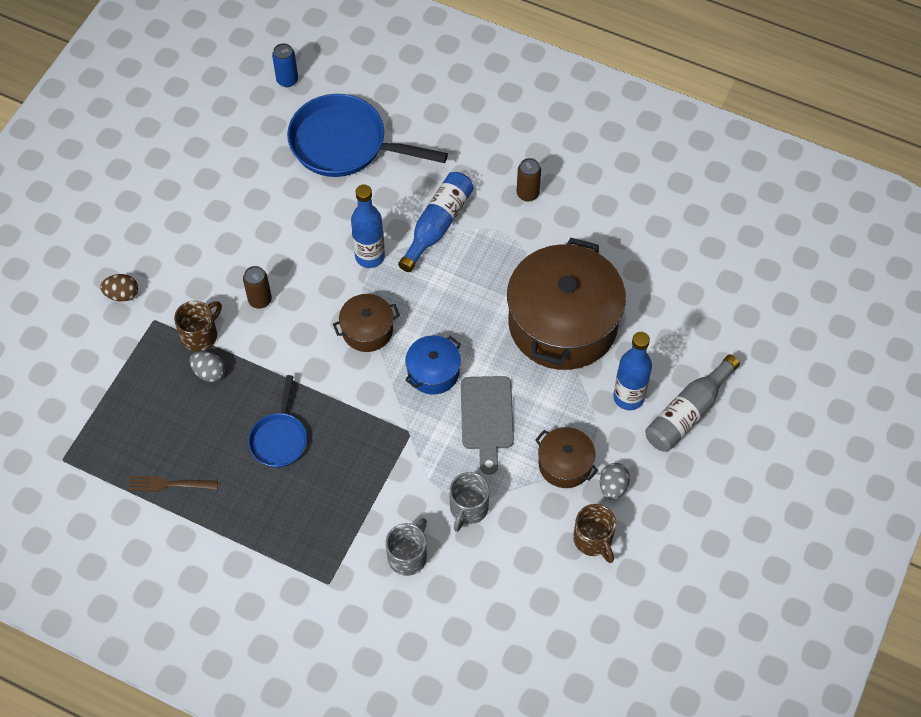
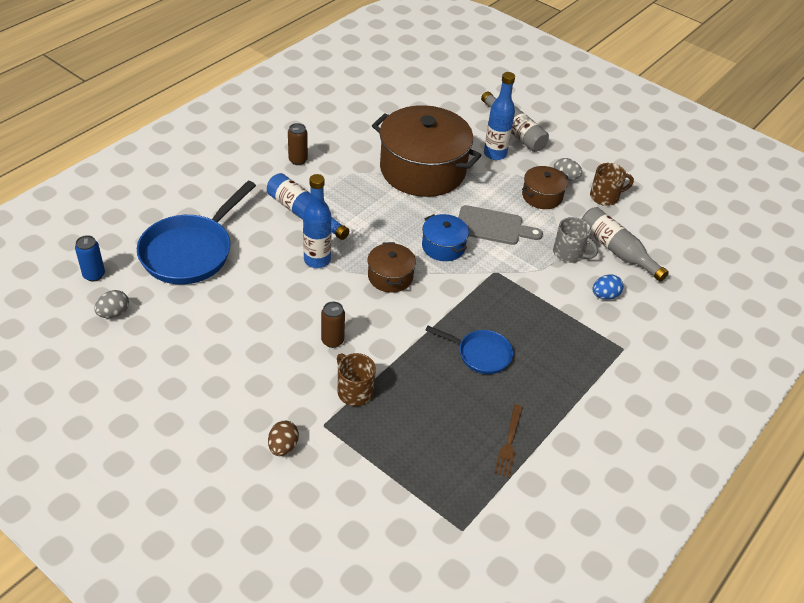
camera: 80 degrees left, 15 degrees down
(209, 372) = (397, 392): grey egg -> grey egg (114, 313)
(408, 556) = (605, 295): grey mug -> blue egg
(492, 563) = (617, 251): none -> grey bottle

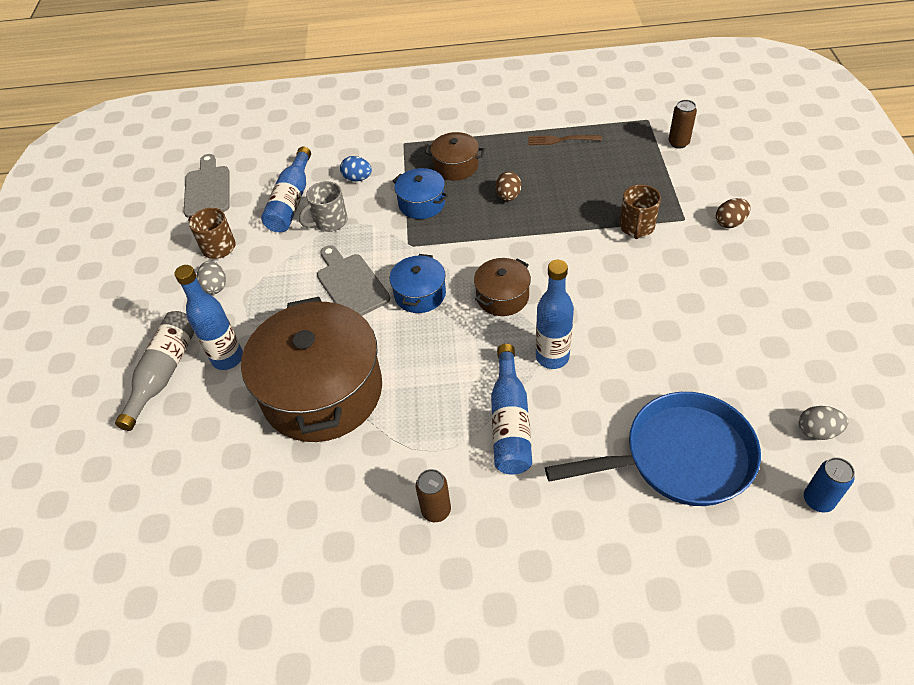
camera: 125 degrees left, 5 degrees up
(332, 341) = (615, 273): brown can -> brown can (678, 143)
(480, 354) = (508, 196): blue pan -> brown egg
(509, 443) = (561, 140): brown fork -> brown fork turned 150 degrees counterclockwise
(532, 306) = (422, 203): none -> blue pot
(542, 196) = (264, 283): brown pot -> brown pot (456, 166)
(569, 253) = (329, 222): grey mug -> grey mug turned 120 degrees counterclockwise
(617, 251) = (291, 201): grey bottle -> blue bottle
(681, 223) = (207, 189): none -> grey cutting board

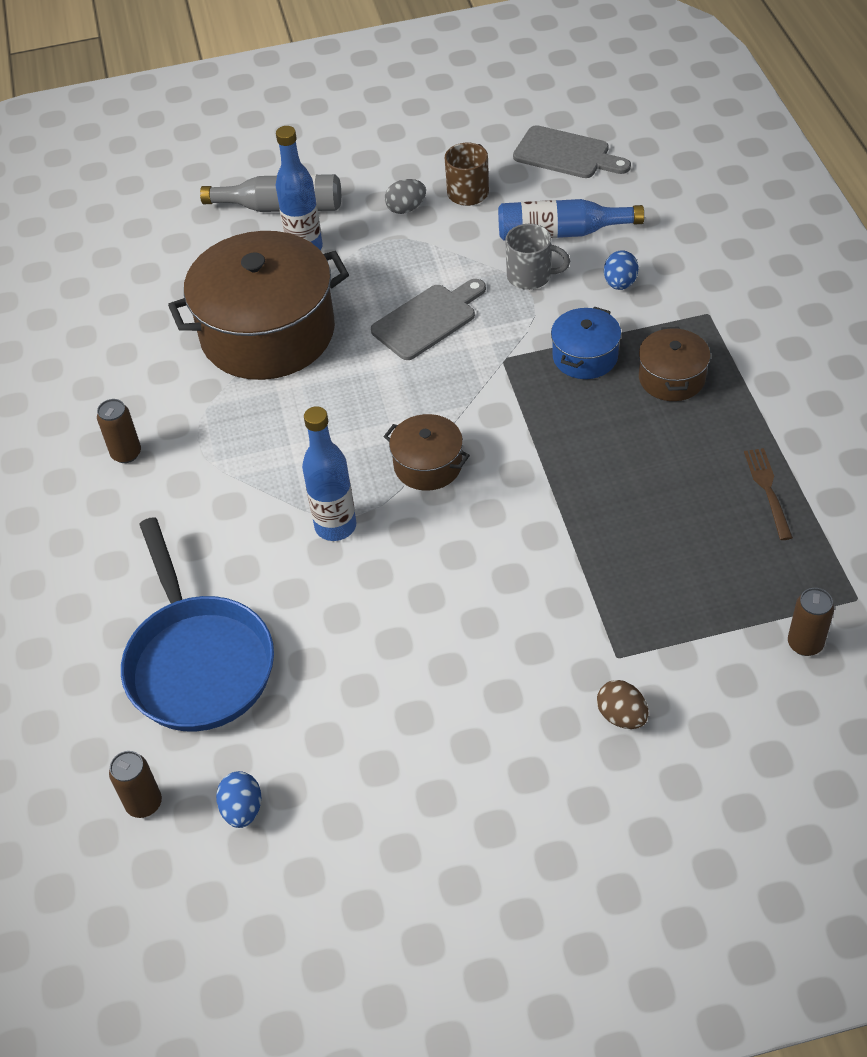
camera: 80 degrees right, 0 degrees up
(207, 189) = (566, 154): grey cutting board -> grey cutting board turned 45 degrees clockwise
(329, 222) = (531, 276): grey mug -> grey mug turned 150 degrees clockwise
(420, 294) = (421, 385): blue pot -> none
(508, 196) = (620, 444): brown egg -> none
(510, 421) = (238, 498): blue bottle -> none
(636, 227) = (587, 598): brown mug -> none
(817, 431) = (242, 809): grey egg -> blue egg
(818, 500) = (144, 803): blue can -> brown can

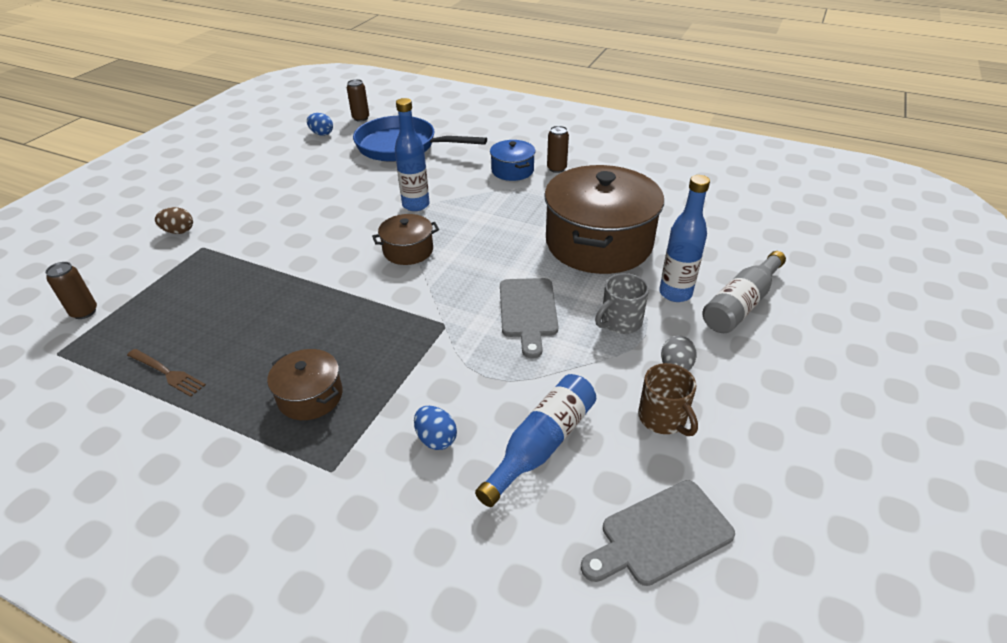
camera: 125 degrees right, 10 degrees down
(531, 276) = (510, 390): grey mug -> grey mug (620, 322)
(585, 356) = (392, 365): blue pot -> blue pot (512, 170)

